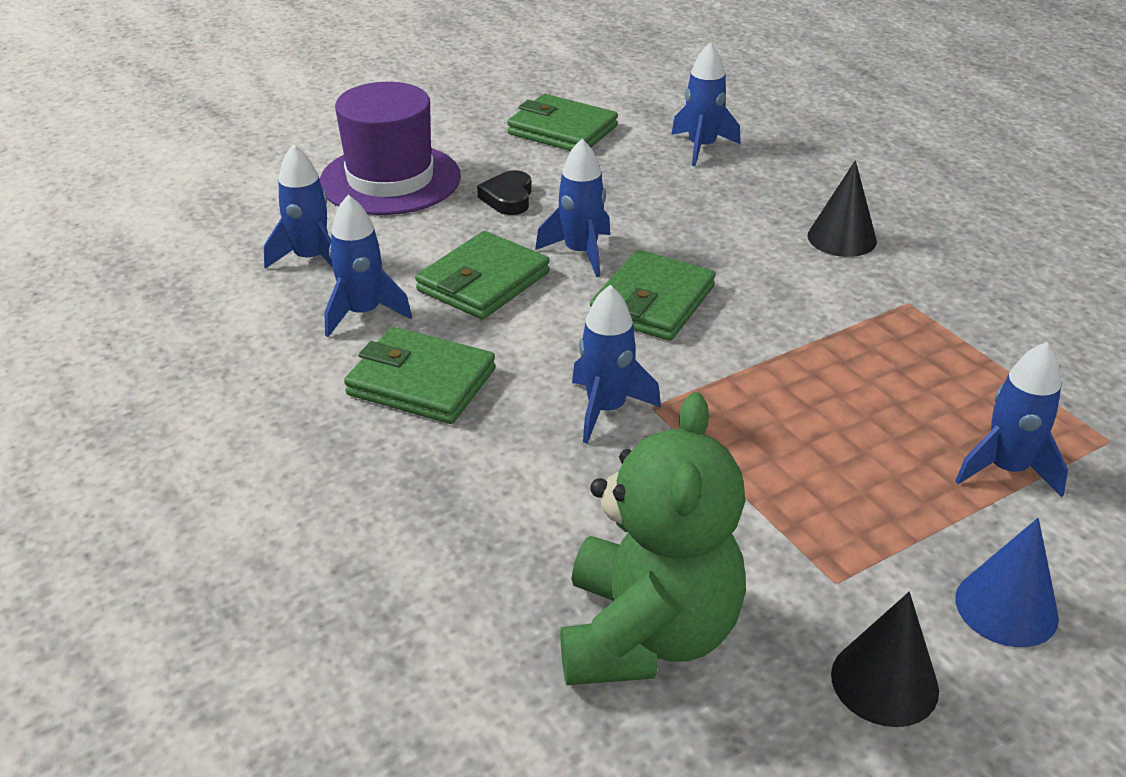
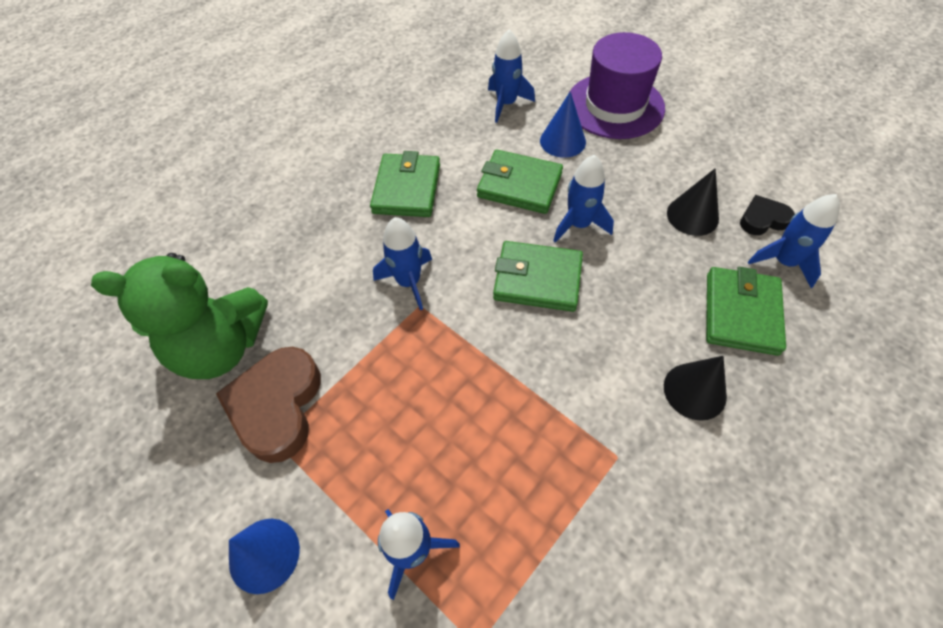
camera: 75 degrees right, 20 degrees up
(363, 313) = (462, 143): blue rocket -> none
(425, 231) = (562, 141): none -> blue cone
(508, 198) = (627, 168): black heart -> black heart (763, 219)
(562, 130) = (746, 170): green wallet -> green wallet (741, 313)
(779, 573) = (277, 406): none -> brown heart
(884, 682) = (194, 479): black cone -> black cone (692, 216)

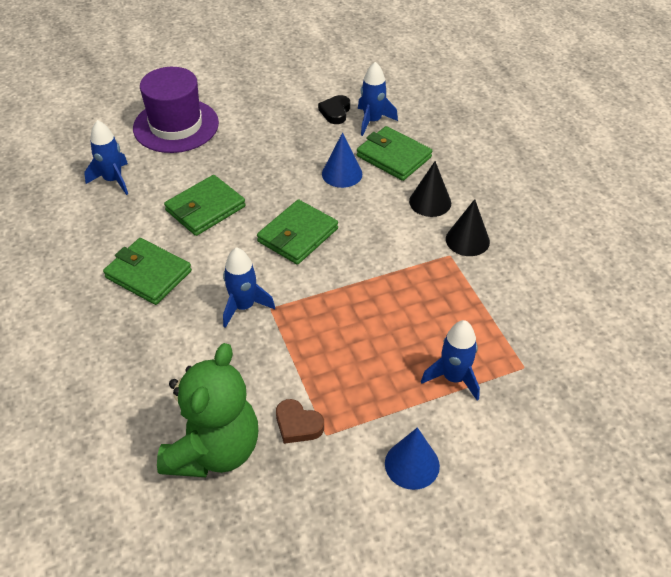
camera: 65 degrees left, 10 degrees down
(277, 406) = (298, 425): brown heart -> brown heart, size x0.54
(562, 141) = (184, 167): blue cone -> blue cone (342, 174)
(579, 225) = (269, 194): blue rocket -> none
(692, 216) = (307, 139): black cone -> black cone (467, 240)

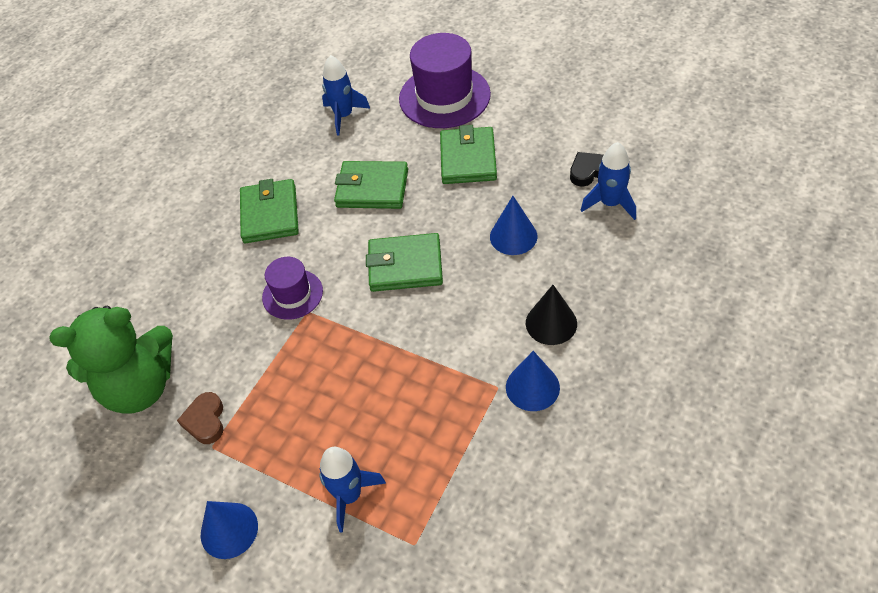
camera: 55 degrees right, 5 degrees up
(243, 307) = (292, 294): blue rocket -> purple hat
(394, 156) = (580, 253): green wallet -> green wallet (468, 159)
(467, 240) = (532, 387): black cone -> blue cone

